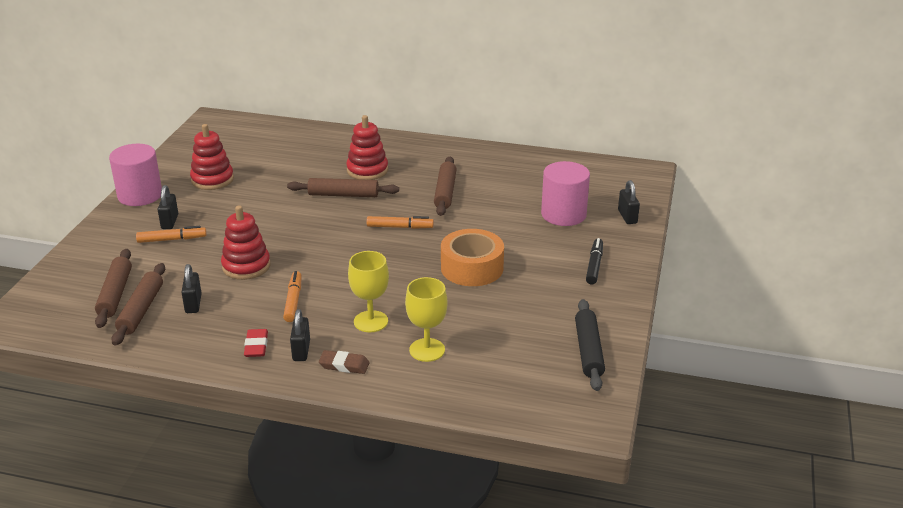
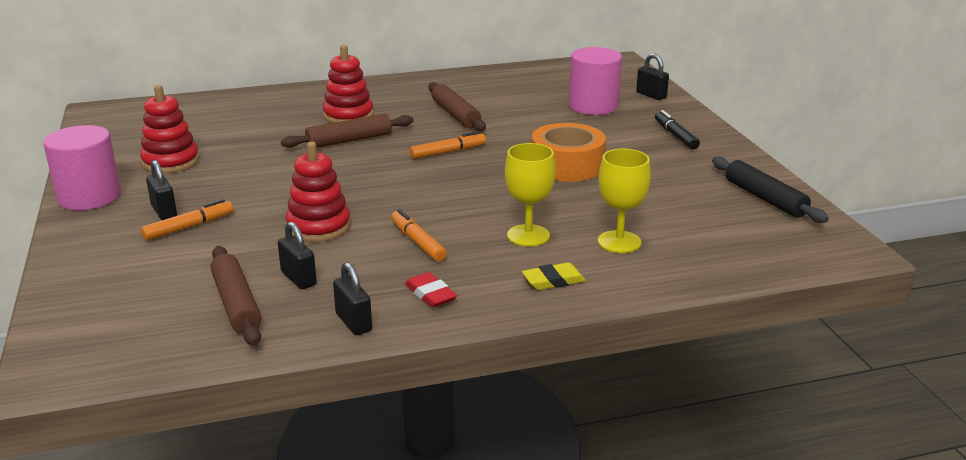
camera: 30 degrees left, 5 degrees down
(115, 294) = (179, 298): brown rolling pin -> none
(301, 350) = (488, 283): black padlock -> black padlock (353, 322)
(344, 365) = (553, 281): brown eraser -> yellow eraser

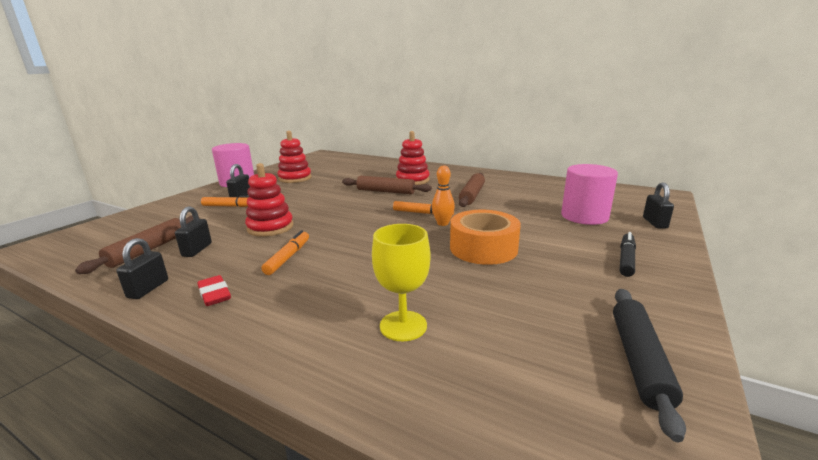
camera: 45 degrees right, 5 degrees down
(430, 294) = (215, 294): red eraser -> red eraser turned 45 degrees counterclockwise
(489, 156) = (442, 223): none -> orange bowling pin
(528, 235) = (353, 285): yellow goblet -> none
(553, 281) = (291, 330): yellow eraser -> none

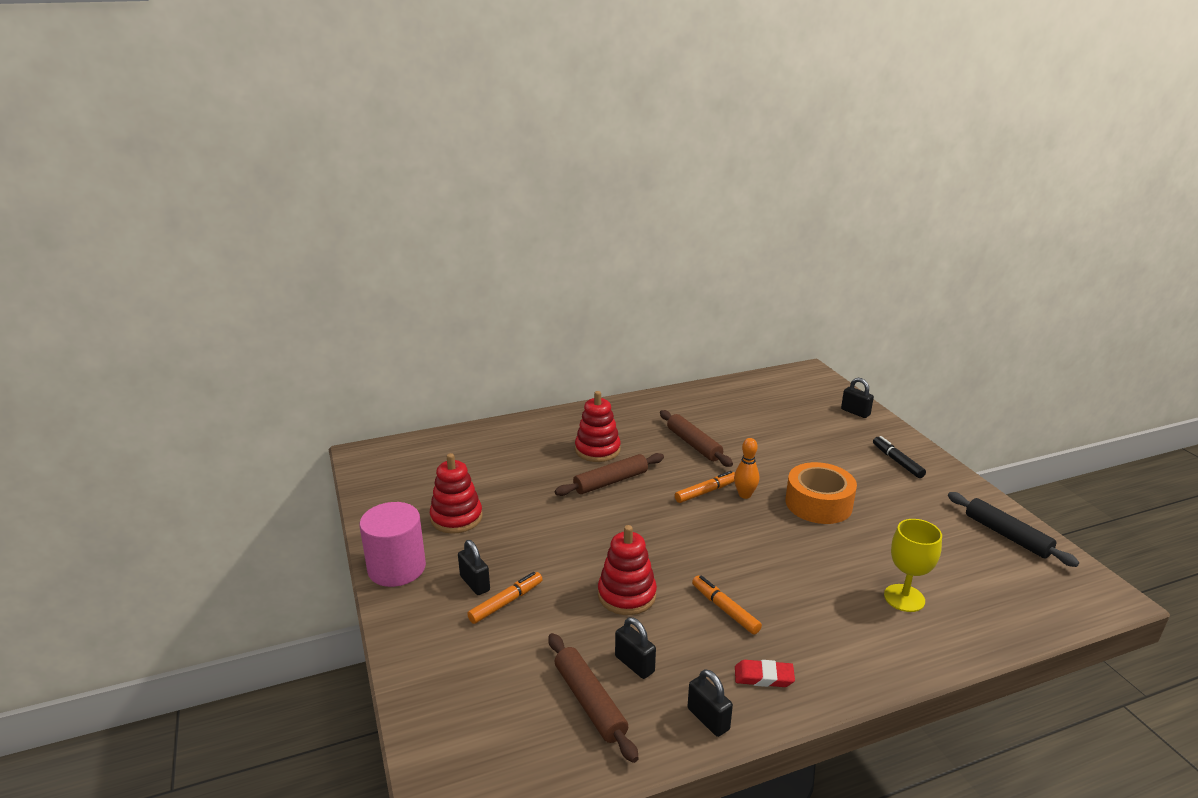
camera: 50 degrees left, 5 degrees up
(584, 216) = (810, 428): pink cylinder -> none

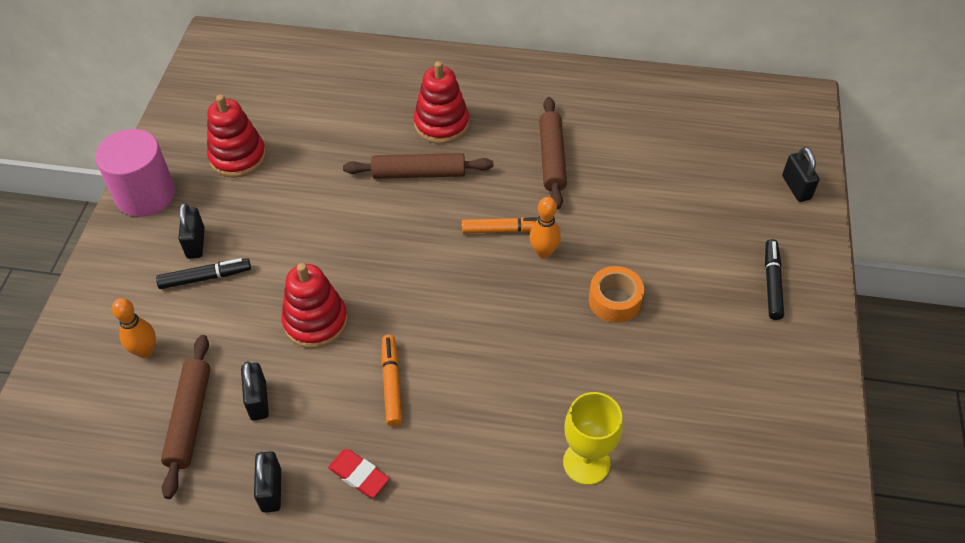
camera: 30 degrees right, 25 degrees up
(502, 672) = (145, 351): none -> orange bowling pin
(506, 602) = (205, 277): orange marker -> black marker
(818, 504) = (614, 300): orange tape -> orange tape, size x0.64
(1007, 535) = (796, 445): black rolling pin -> none

